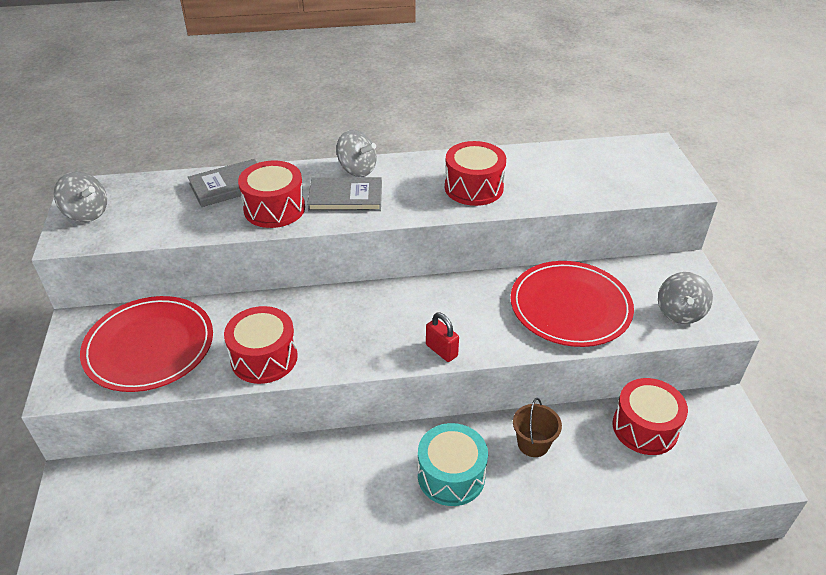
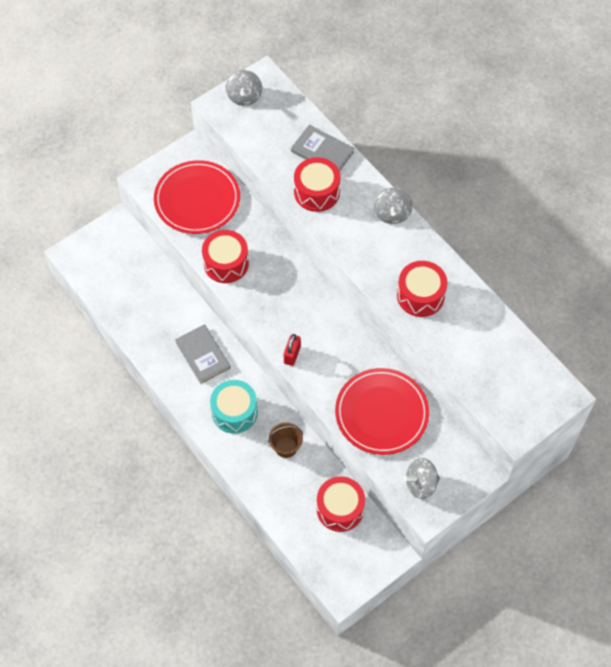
camera: 60 degrees right, 20 degrees up
(345, 197) = (356, 225): grey book -> grey book (202, 355)

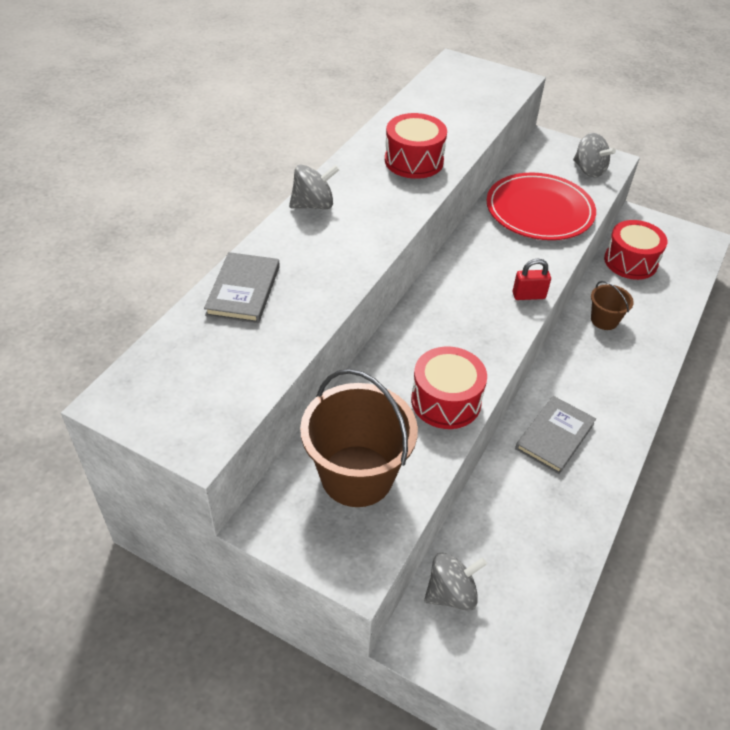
camera: 115 degrees left, 15 degrees down
(197, 199) = (357, 476): red plate -> brown bucket
(234, 412) = (601, 378): turquoise drum -> none
(244, 96) = (167, 413): grey spinning top -> grey spinning top (451, 593)
(316, 192) = (317, 278): red drum -> none

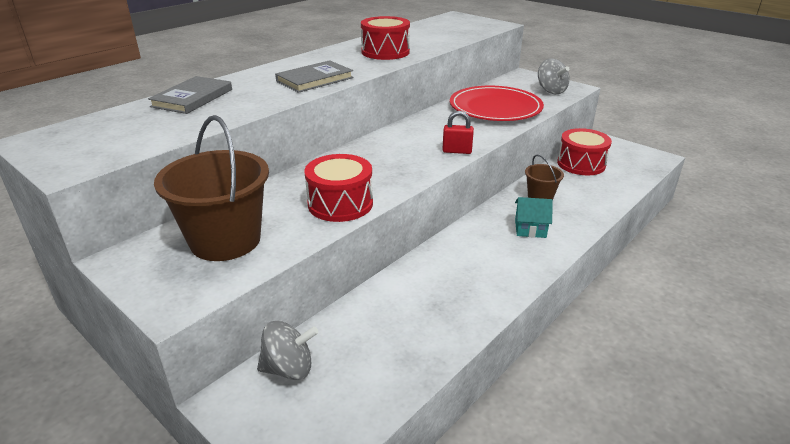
camera: 15 degrees right, 15 degrees down
(313, 205) = (288, 65): grey spinning top -> none
(555, 436) = (455, 267): grey book -> grey book (315, 79)
(609, 370) = (530, 228): none -> turquoise house

